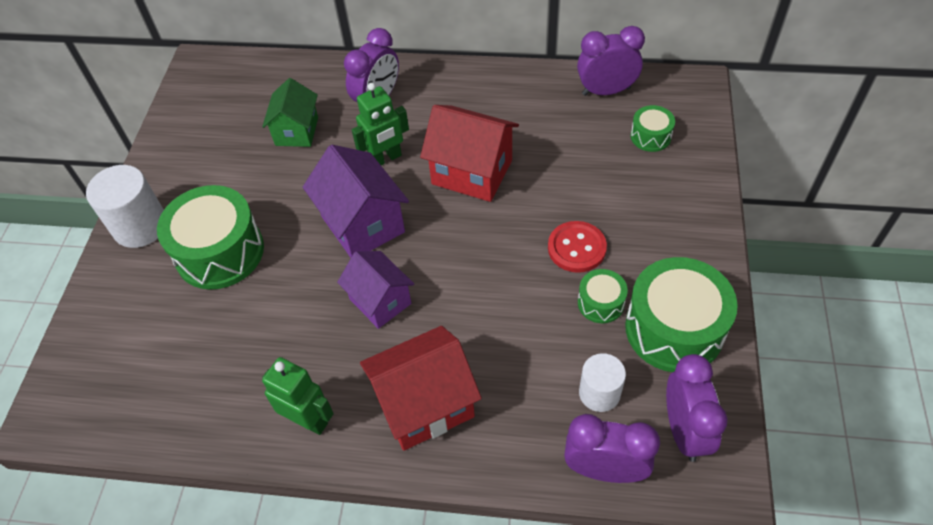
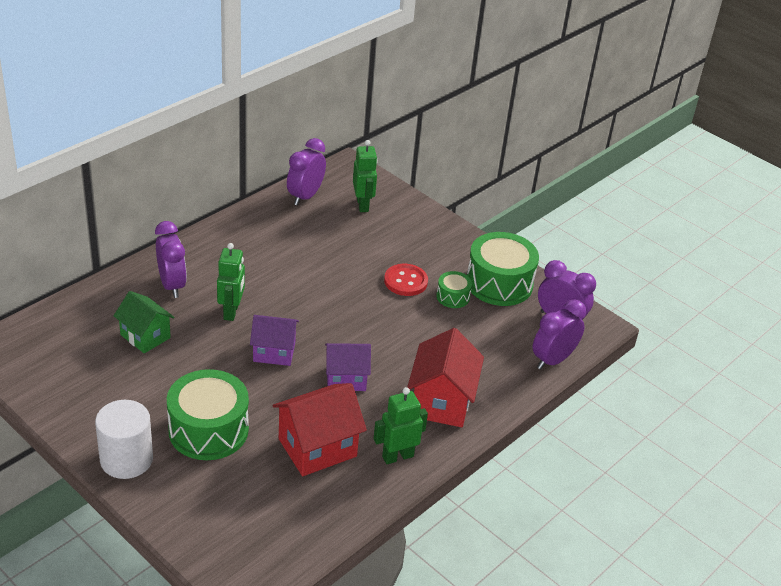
camera: 60 degrees left, 15 degrees down
(363, 224) = (274, 352): purple house -> purple house, size x0.67
(472, 172) = (295, 284): red house -> red house (317, 447)
(599, 393) = (507, 333): white cylinder -> none
(650, 136) = (363, 205): green drum -> green robot

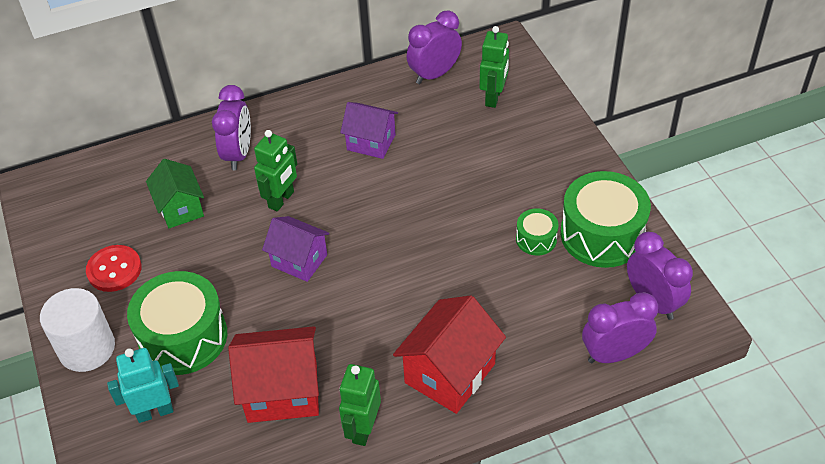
camera: 30 degrees right, 10 degrees up
(218, 489) = (155, 412): none -> turquoise robot
(346, 378) = (358, 314): purple house -> purple house (371, 142)
(397, 456) = (363, 429): green robot -> green robot turned 75 degrees counterclockwise
(405, 281) = (491, 206): red button -> red button (114, 270)

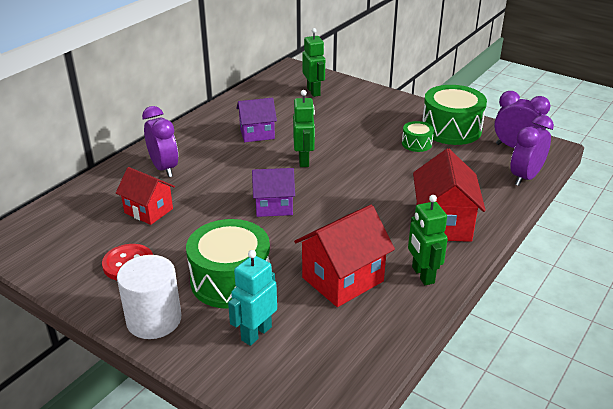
camera: 35 degrees left, 15 degrees down
(180, 208) = (148, 211): green house -> red house
(281, 200) = (224, 181): green robot -> green robot (304, 160)
(434, 74) = (263, 92): purple clock -> none

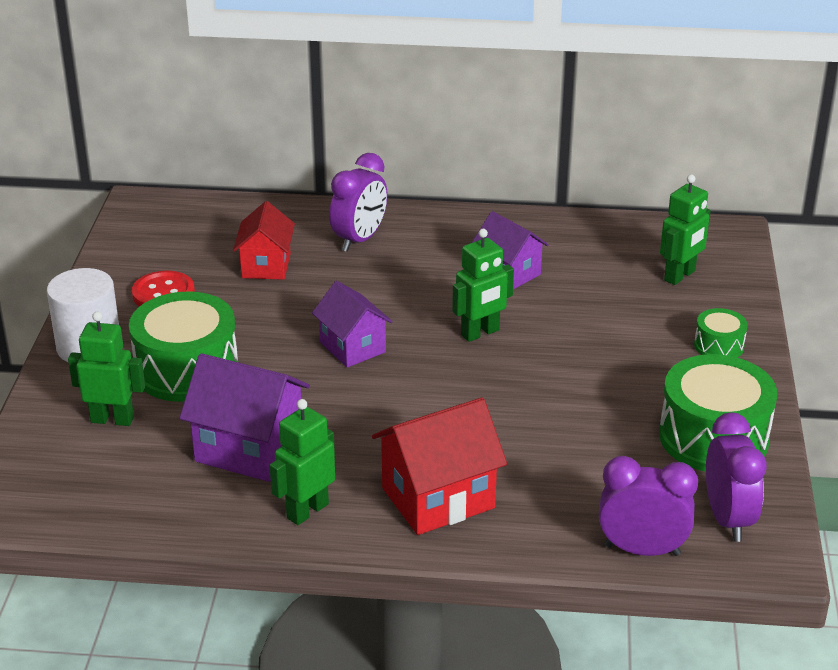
camera: 60 degrees right, 0 degrees up
(256, 333) = (112, 419): turquoise robot -> green robot
(342, 279) = (249, 449): red house -> purple house
(416, 144) = (630, 416): green drum -> green drum (719, 346)

